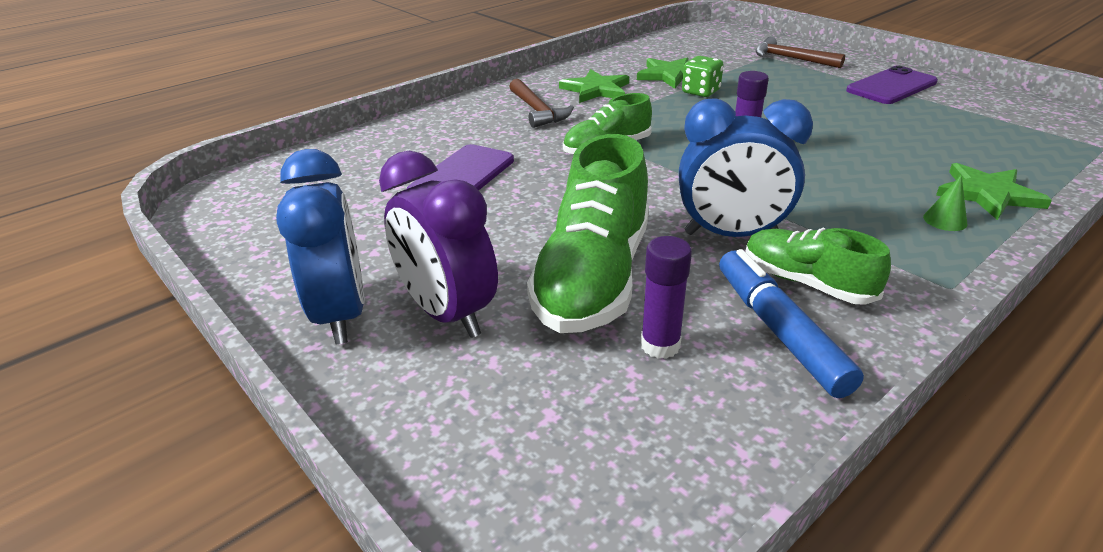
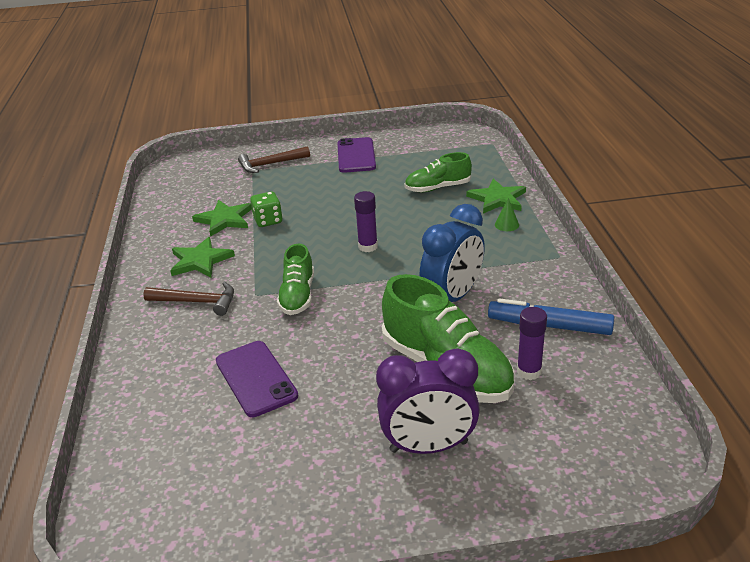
camera: 55 degrees left, 0 degrees up
(341, 314) = (384, 500): blue clock -> none
(806, 283) = (519, 296): green shoe -> green shoe (437, 188)

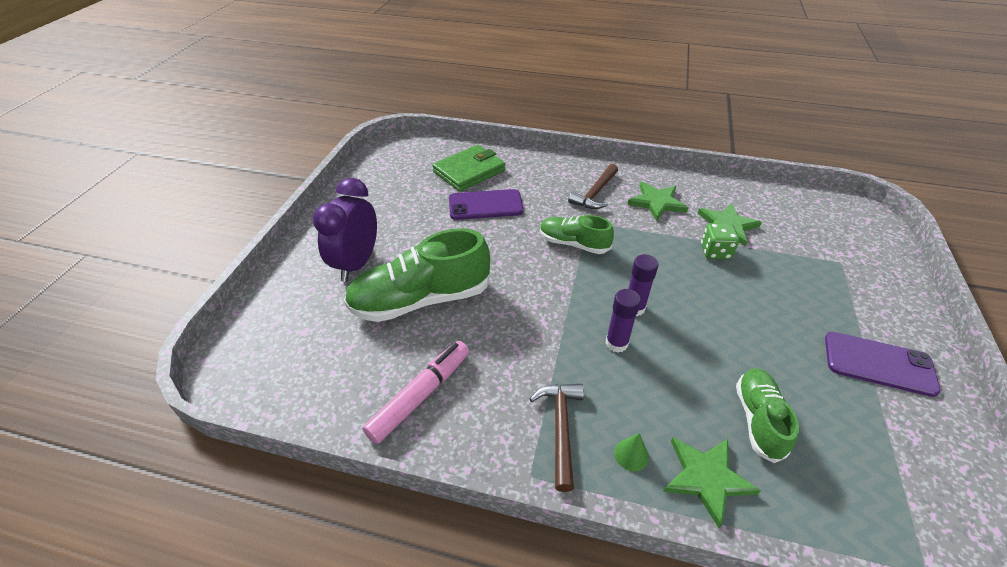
camera: 110 degrees right, 10 degrees up
(179, 421) = (469, 171): none -> green wallet
(270, 164) = (857, 279): brown hammer -> brown hammer (560, 428)
(452, 297) = (511, 340): blue clock -> none
(529, 371) = (377, 349): purple glue stick -> purple glue stick (616, 343)
(549, 326) = (420, 395): blue marker -> pink marker

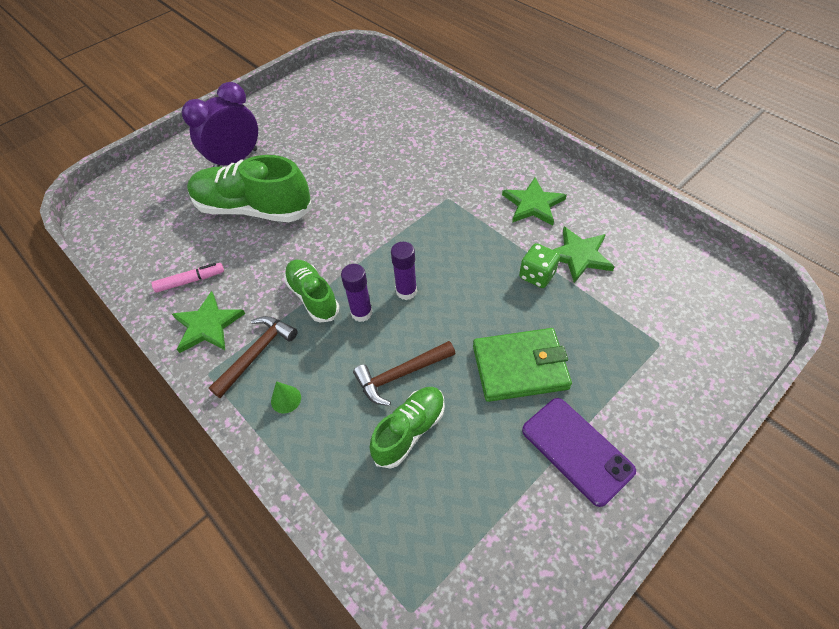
camera: 35 degrees right, 10 degrees up
(420, 395) = (190, 281): pink marker -> pink marker, size x0.63
(469, 171) = (392, 109): green wallet -> green wallet (520, 367)
(485, 205) = (375, 147): purple phone -> none
(573, 244) = (414, 212): green shoe -> green shoe (313, 297)
(595, 193) = (482, 172): brown hammer -> brown hammer (400, 375)
(706, 478) = (321, 447): green star -> green star (207, 325)

